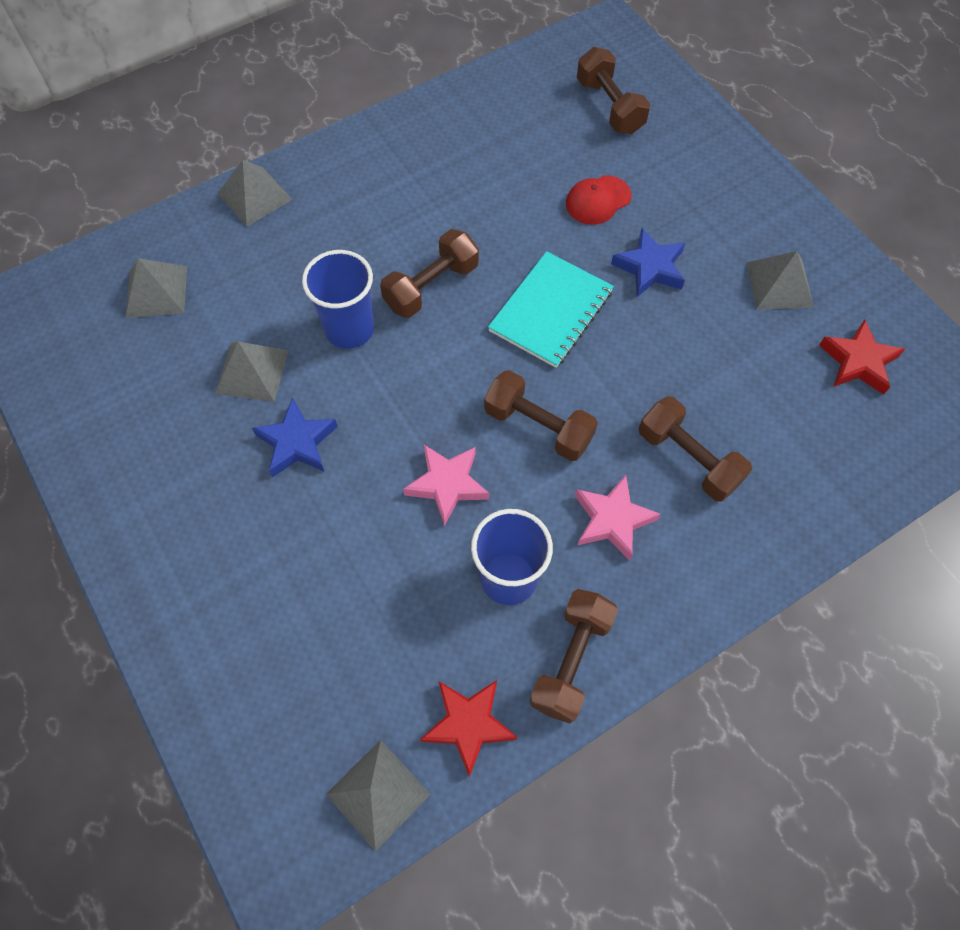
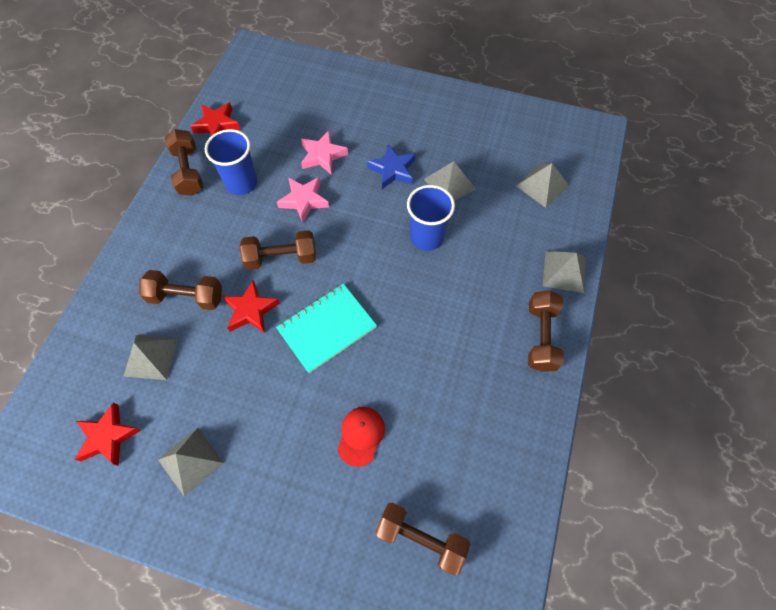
camera: 140 degrees right, 0 degrees up
(378, 794) = (235, 86): grey pyramid -> grey pyramid (151, 357)
(431, 286) = (408, 292): brown dumbbell -> brown dumbbell (541, 337)
(551, 311) = (327, 328): turquoise notebook -> turquoise notebook turned 60 degrees clockwise
(612, 520) = (208, 239): pink star -> pink star (322, 155)
(620, 388) = (251, 310): none -> red star
(650, 268) = (287, 406): blue star -> none

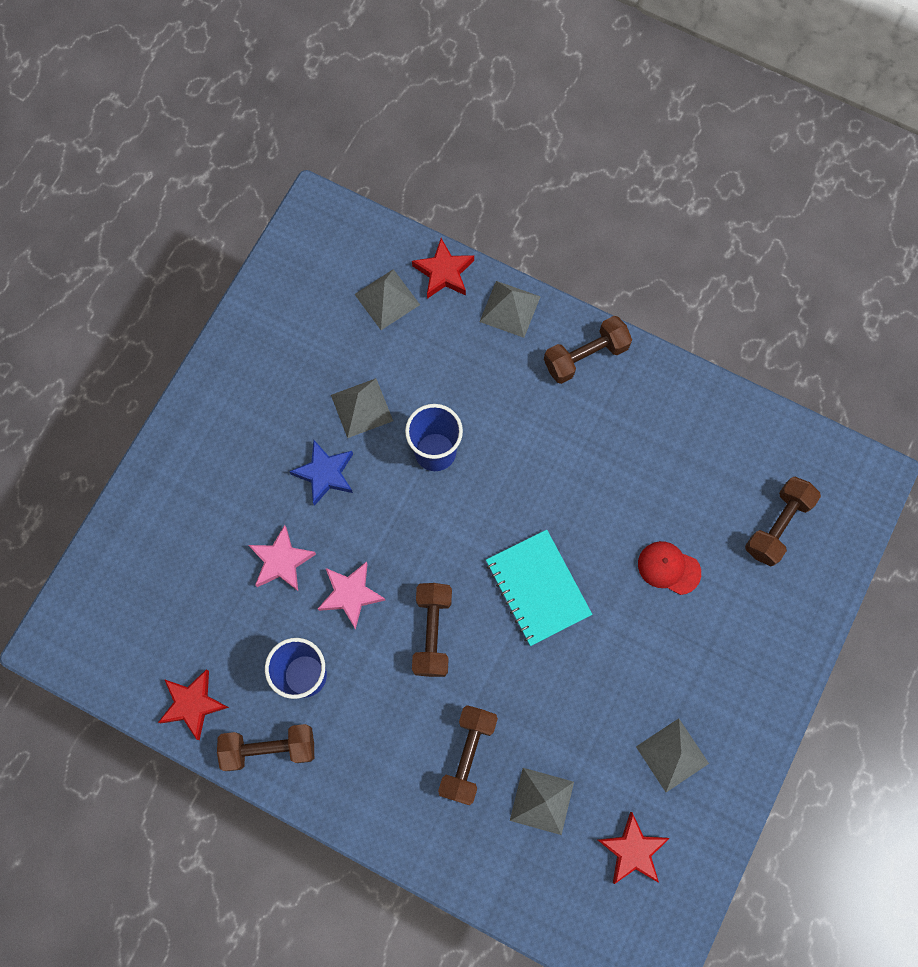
camera: 80 degrees left, 10 degrees up
(251, 310) = (499, 676): red star -> red star (444, 272)
(541, 337) = (585, 356): brown dumbbell -> brown dumbbell turned 45 degrees counterclockwise

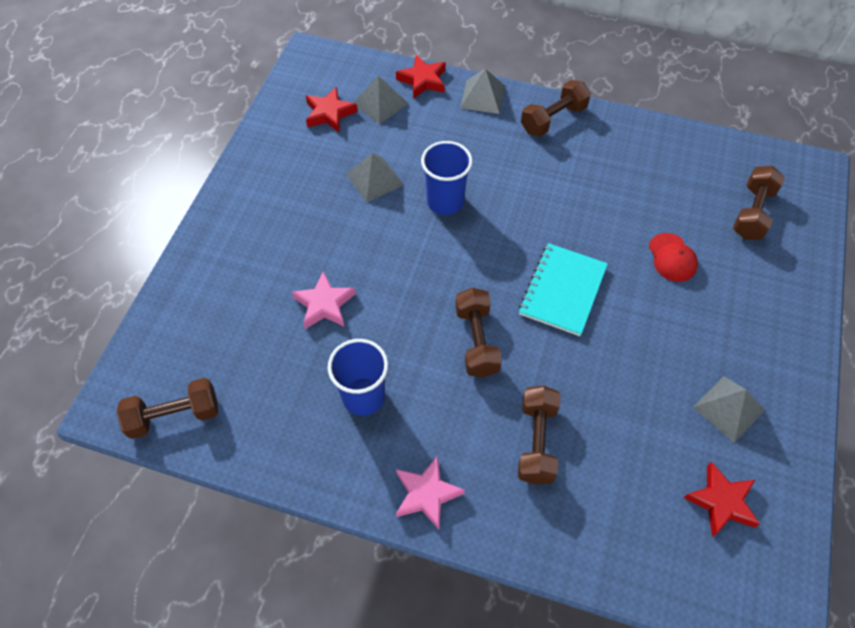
camera: 10 degrees left, 15 degrees down
(193, 704) = (257, 440): red star -> red star (329, 113)
(269, 748) = (340, 468): brown dumbbell -> brown dumbbell (174, 416)
(325, 474) = (352, 231): blue star -> none
(350, 594) = (393, 322): pink star -> pink star (426, 494)
(538, 588) = (563, 290): turquoise notebook -> turquoise notebook turned 60 degrees clockwise
(542, 801) = (619, 471): grey pyramid -> none
(668, 568) = (672, 258): red cap -> red cap turned 120 degrees counterclockwise

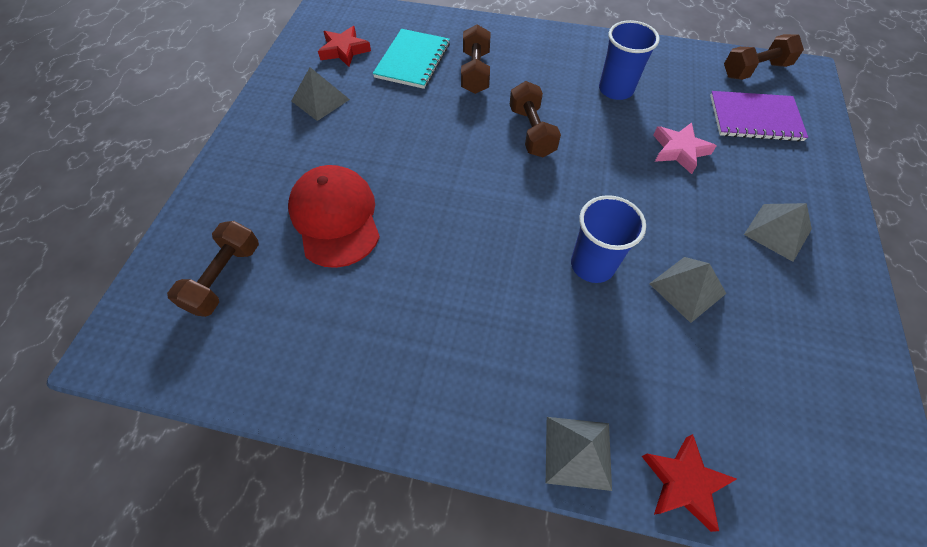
camera: 175 degrees right, 0 degrees up
(220, 340) = (755, 118): none -> purple notebook
(329, 113) = (797, 394): red star -> none
(380, 103) = (732, 422): grey pyramid -> grey pyramid (777, 231)
(426, 494) = (551, 42): pink star -> none
(553, 119) = (464, 412): brown dumbbell -> none
(563, 290) = (453, 178): turquoise notebook -> turquoise notebook (412, 60)
(672, 258) = (335, 218): red cap -> red cap, size x1.87

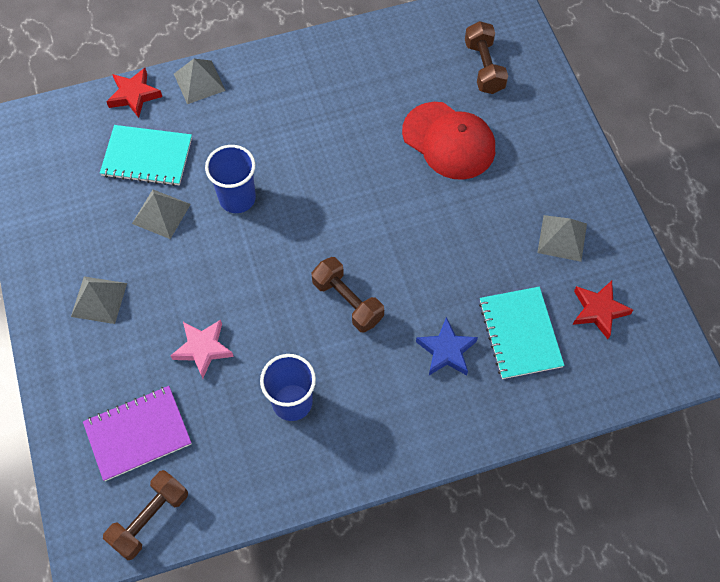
camera: 150 degrees right, 5 degrees up
(475, 72) = (446, 351): brown dumbbell -> blue star
(687, 369) = (147, 157): none -> turquoise notebook

